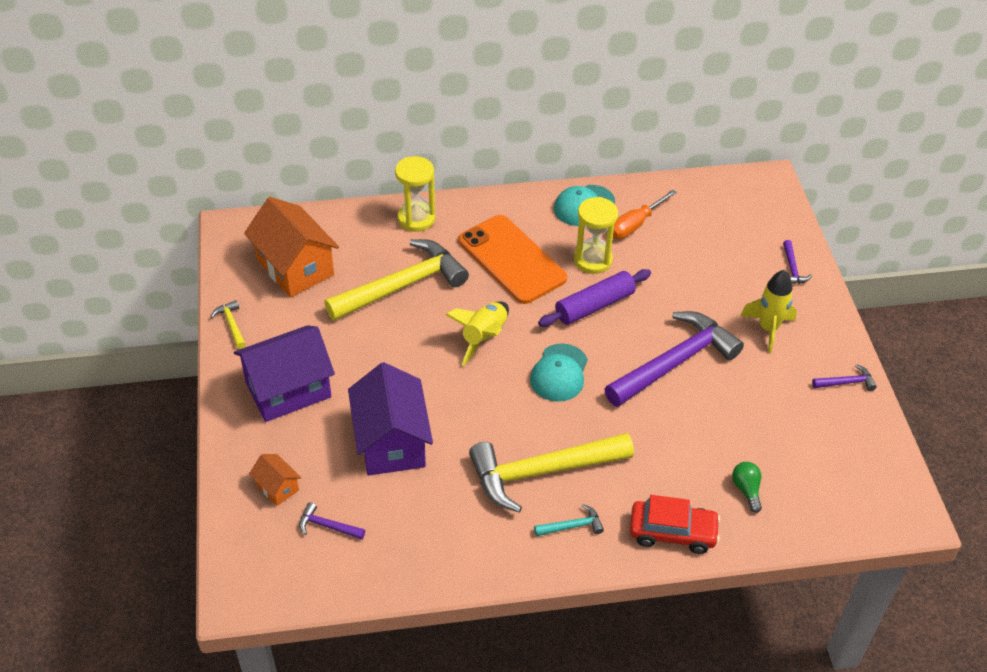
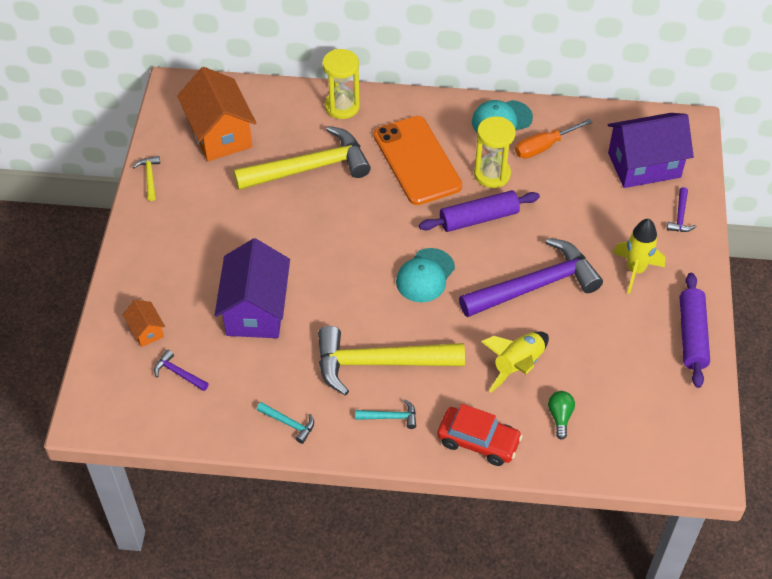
camera: 15 degrees right, 5 degrees up
(288, 390) = (181, 246): purple house -> purple house (644, 165)
(466, 555) = (289, 423): none -> turquoise hammer
(484, 337) = (367, 230): yellow rocket -> yellow rocket (517, 365)
(846, 382) = (692, 335): purple hammer -> purple rolling pin

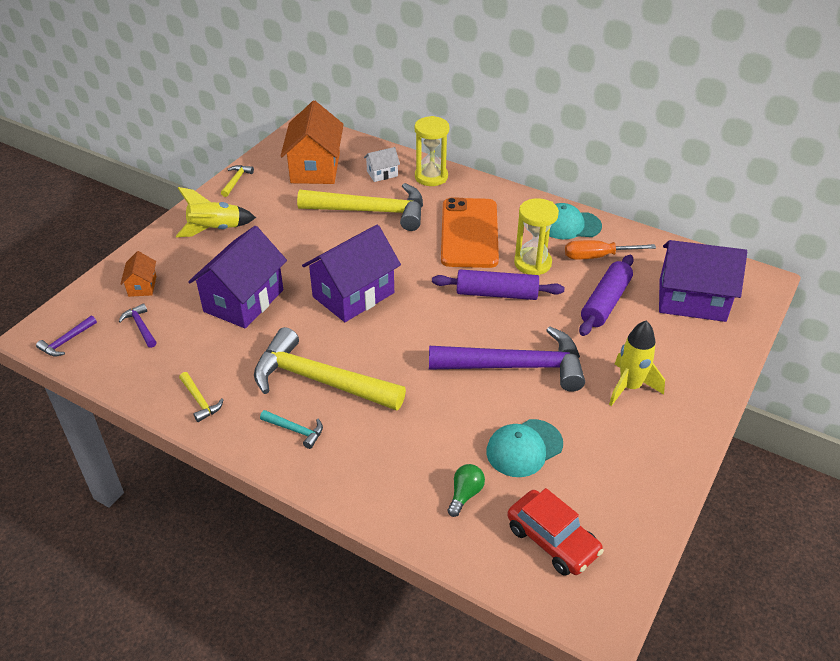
camera: 25 degrees right, 10 degrees down
(289, 423) = (200, 401): turquoise hammer -> yellow hammer
(292, 118) = (382, 174): none -> white house
(353, 266) = (353, 295): none -> purple house
(425, 275) = (414, 323): turquoise cap -> turquoise cap (524, 448)
(478, 441) = (365, 485): red car -> red car (552, 540)
(517, 365) = (452, 430): yellow rocket -> yellow rocket (215, 229)
(680, 216) = (707, 355): purple hammer -> purple hammer (66, 341)
(692, 335) = (659, 469): purple rolling pin -> purple rolling pin (605, 302)

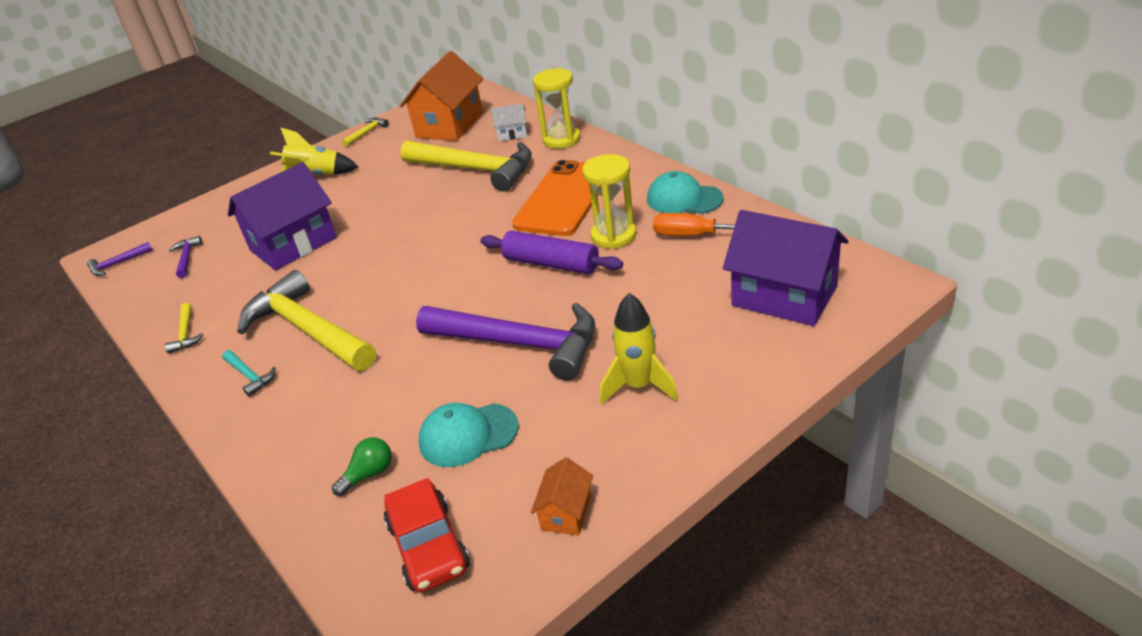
camera: 25 degrees right, 5 degrees down
(142, 286) = (215, 221): orange house -> orange house (566, 513)
(353, 295) = (400, 249): purple house -> none
(605, 302) = (672, 287): purple rolling pin -> none

